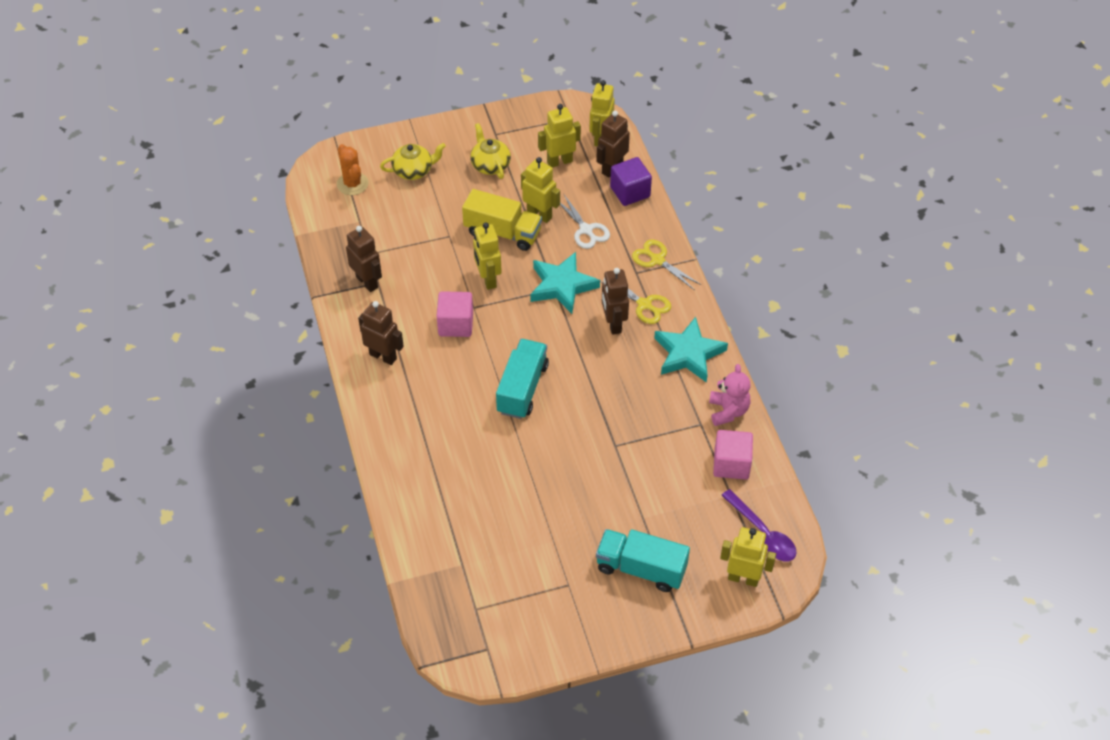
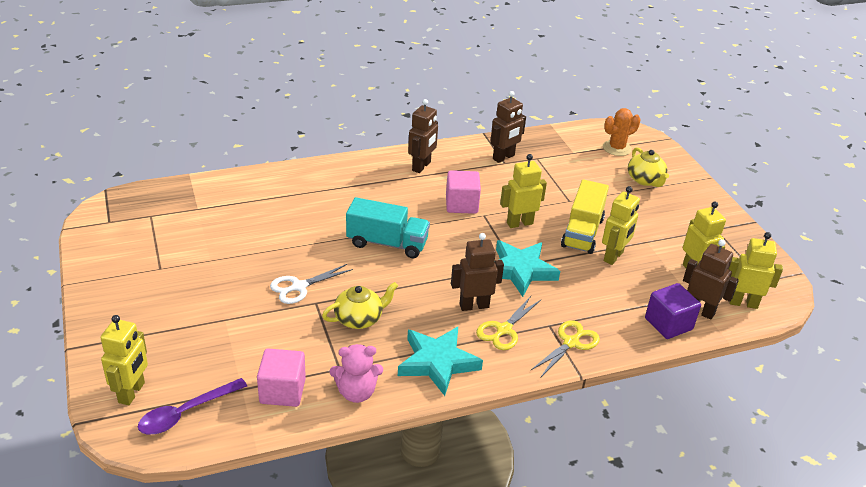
camera: 85 degrees right, 15 degrees down
(490, 165) = (671, 225): yellow teapot -> yellow teapot (359, 319)
(586, 230) = (601, 289): white scissors -> white scissors (299, 287)
(641, 568) = (164, 316): turquoise truck -> none

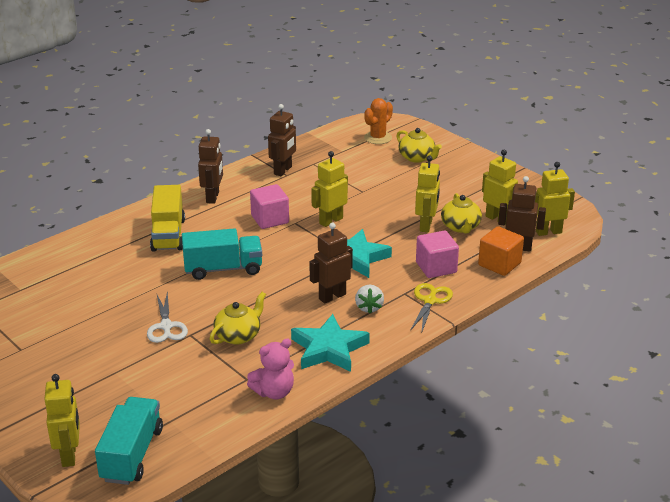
camera: 20 degrees left, 5 degrees down
(186, 413) = (132, 454): purple spoon -> turquoise truck
(282, 391) = (208, 411): pink cube -> pink cube (436, 267)
(299, 287) = (166, 326): white scissors -> white scissors turned 45 degrees counterclockwise
(504, 330) = (369, 307): yellow scissors -> white strawberry
(582, 232) = (389, 214): yellow truck -> yellow truck (168, 234)
(649, 269) = (460, 227): none -> yellow teapot
(668, 324) = (499, 264): purple cube -> orange cube

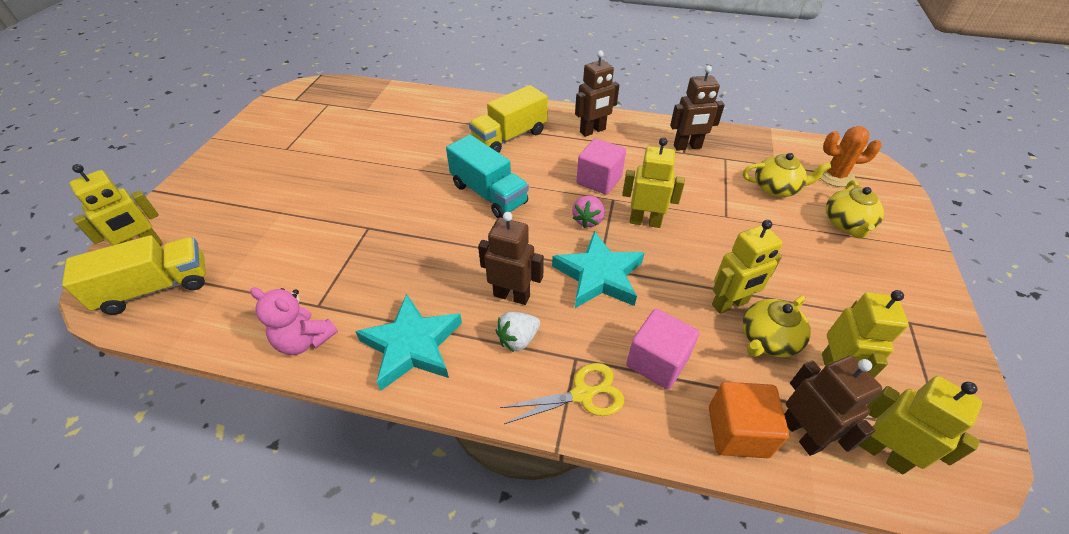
camera: 55 degrees right, 15 degrees up
(132, 454) = (156, 288): turquoise truck -> yellow truck
(166, 326) = (370, 206): white scissors -> none
(238, 335) = (388, 260): yellow teapot -> yellow teapot (776, 188)
(302, 241) = (588, 220): none -> pink strawberry

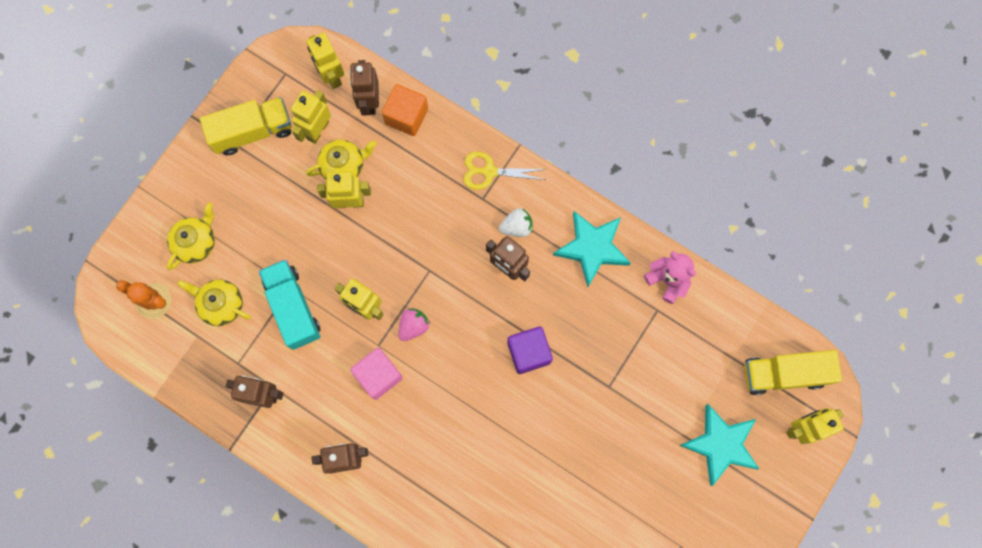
camera: 160 degrees left, 30 degrees up
(460, 231) = (529, 352): none -> purple cube
(489, 194) = (489, 394): turquoise truck -> turquoise truck (293, 307)
(509, 137) = (439, 480): yellow truck -> yellow truck (252, 132)
(599, 275) = (433, 262): turquoise star -> turquoise star (720, 444)
(657, 361) = (429, 177): pink cube -> none

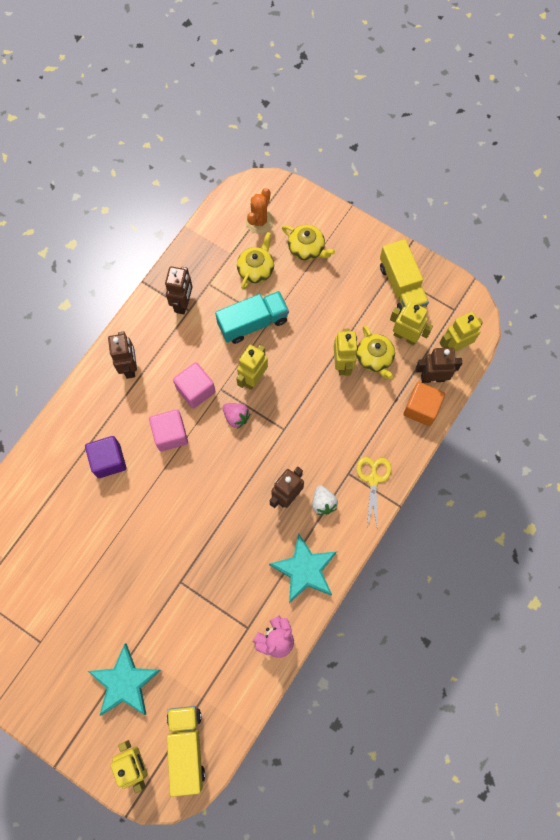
camera: 90 degrees right, 5 degrees down
(434, 404) = (170, 434): none -> pink cube
(529, 352) = (212, 512): purple cube -> purple cube (108, 460)

